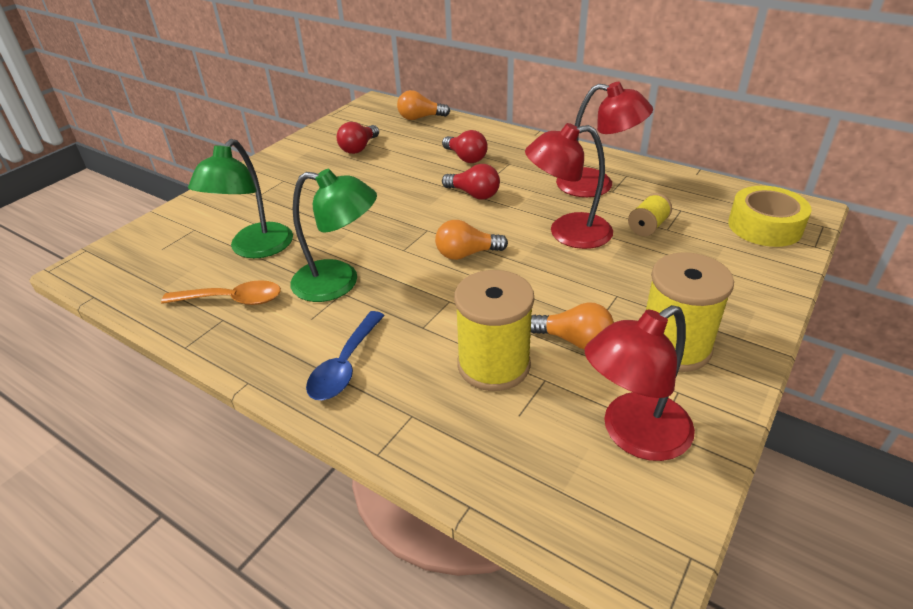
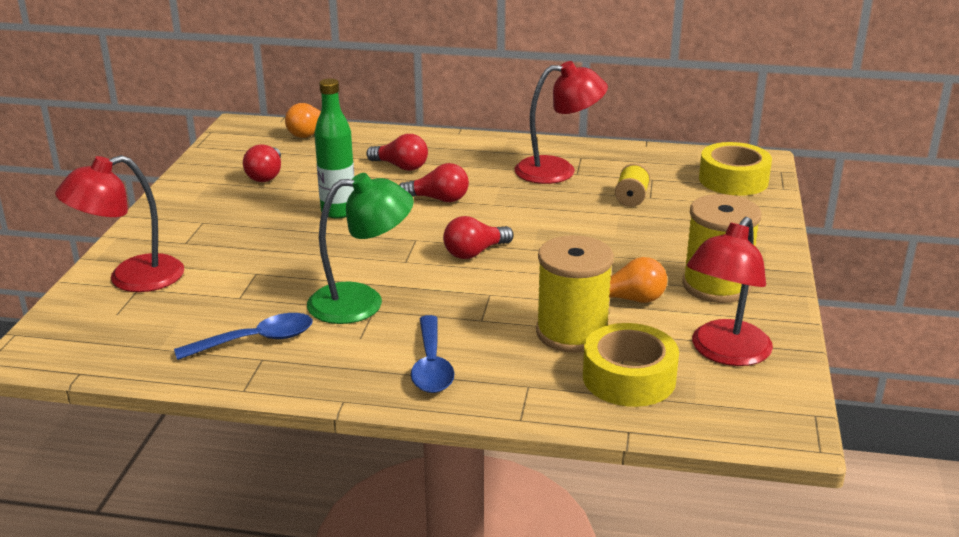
camera: 25 degrees left, 10 degrees down
(232, 300) = (256, 340): orange spoon -> blue spoon
(255, 249) = (235, 292): green lamp -> none
(387, 190) = (338, 211): none -> green bottle
(466, 254) = (474, 253): orange light bulb -> red light bulb
(513, 437) = (629, 378): none -> yellow tape
(567, 233) = (560, 217): red lamp -> red lamp (131, 279)

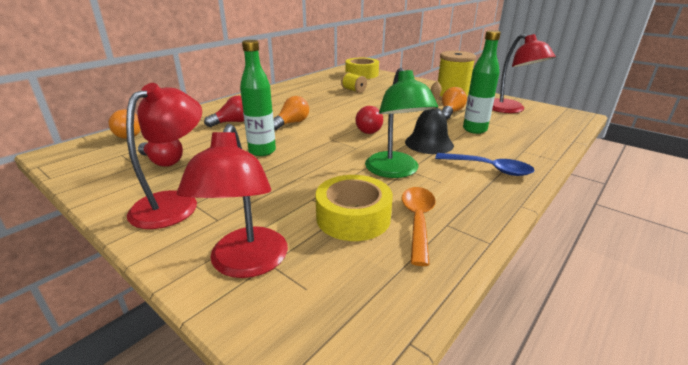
camera: 60 degrees left, 0 degrees up
(256, 340) = (417, 221): blue spoon -> orange spoon
(361, 302) = (395, 171): green lamp -> green lamp turned 150 degrees clockwise
(438, 199) = (291, 123): red light bulb -> orange light bulb
(473, 306) = (429, 143): none -> black bell
(558, 170) = (303, 94): red lamp -> red lamp (174, 203)
(572, 333) = (474, 130): yellow spool -> green bottle
(629, 378) = (524, 129): yellow tape -> yellow tape (353, 217)

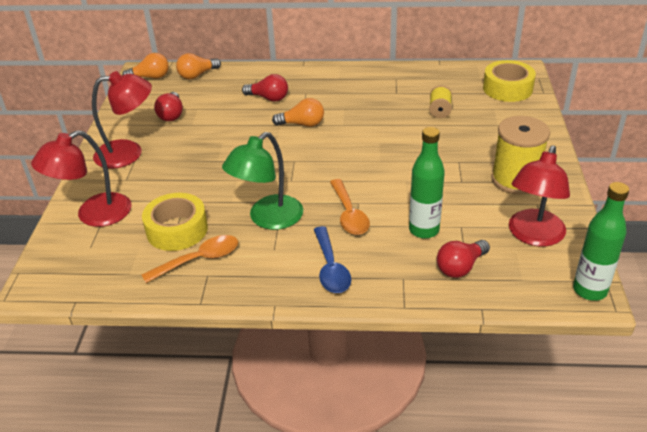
camera: 55 degrees right, 10 degrees up
(262, 151) = (232, 141): green bottle -> green bottle (589, 290)
(367, 129) = (339, 168): red light bulb -> red light bulb (460, 267)
(429, 143) = (349, 214): black bell -> orange spoon
(450, 112) = (457, 197): orange light bulb -> orange light bulb (150, 77)

